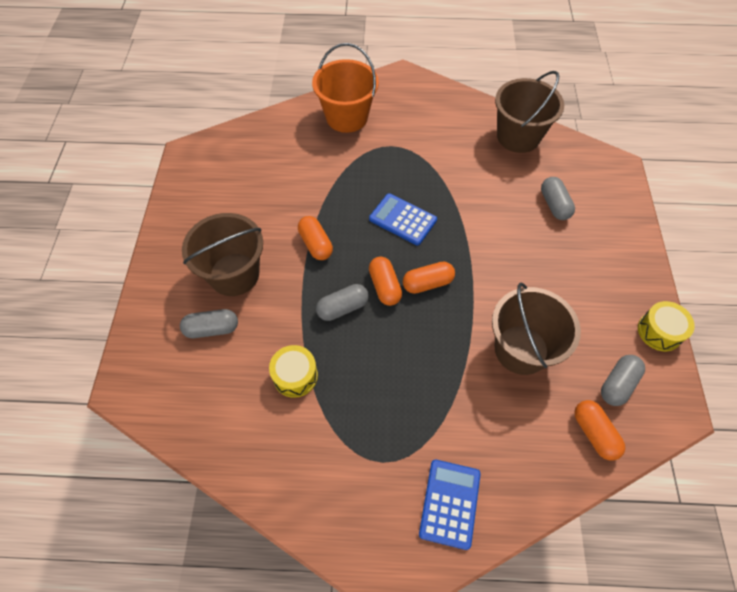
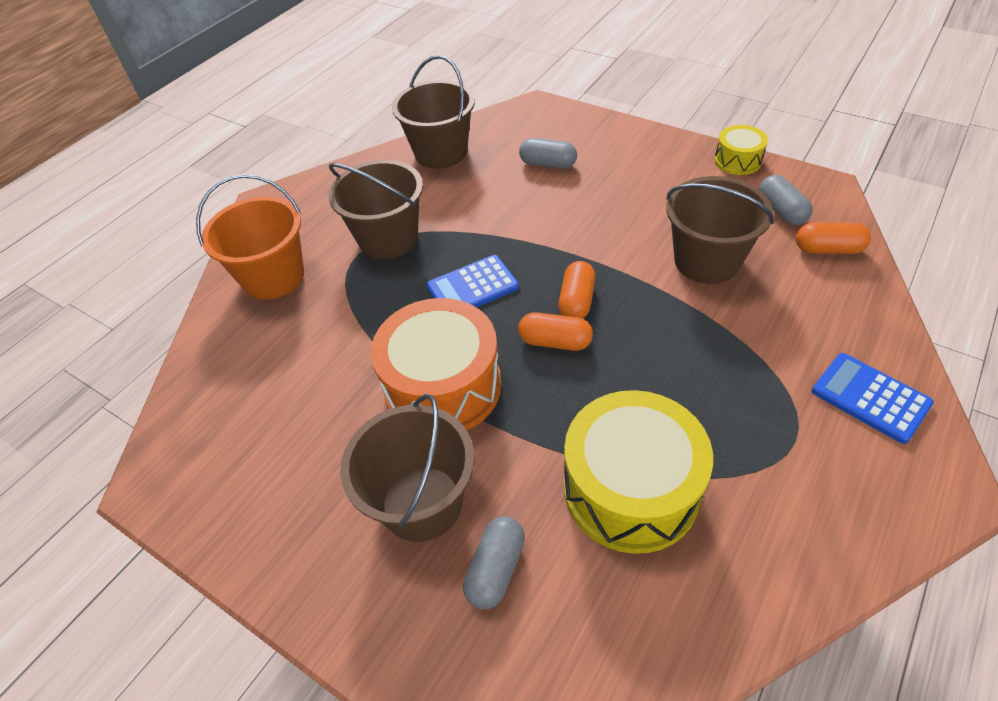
camera: 55 degrees left, 10 degrees down
(295, 376) = (631, 489): yellow drum -> yellow drum, size x1.99
(316, 244) = (443, 386): orange capsule -> orange drum
(343, 308) = (559, 395): grey capsule -> none
(415, 154) = (388, 239): none -> brown bucket

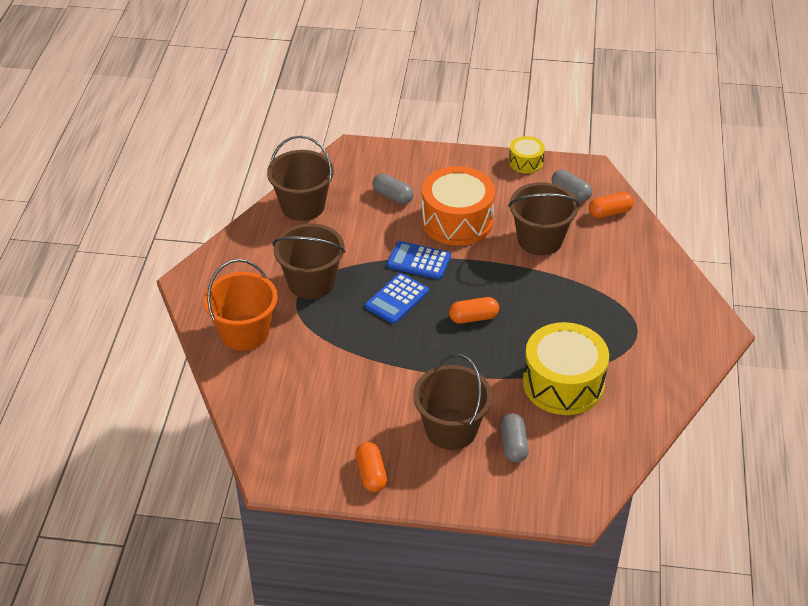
camera: 30 degrees left, 5 degrees down
(443, 386) = (420, 365): orange drum -> orange drum (457, 220)
(548, 164) = (393, 196): grey capsule -> grey capsule turned 45 degrees clockwise
(576, 301) = (472, 288): orange capsule -> orange capsule (371, 474)
(870, 398) = (666, 296): blue calculator -> blue calculator (419, 261)

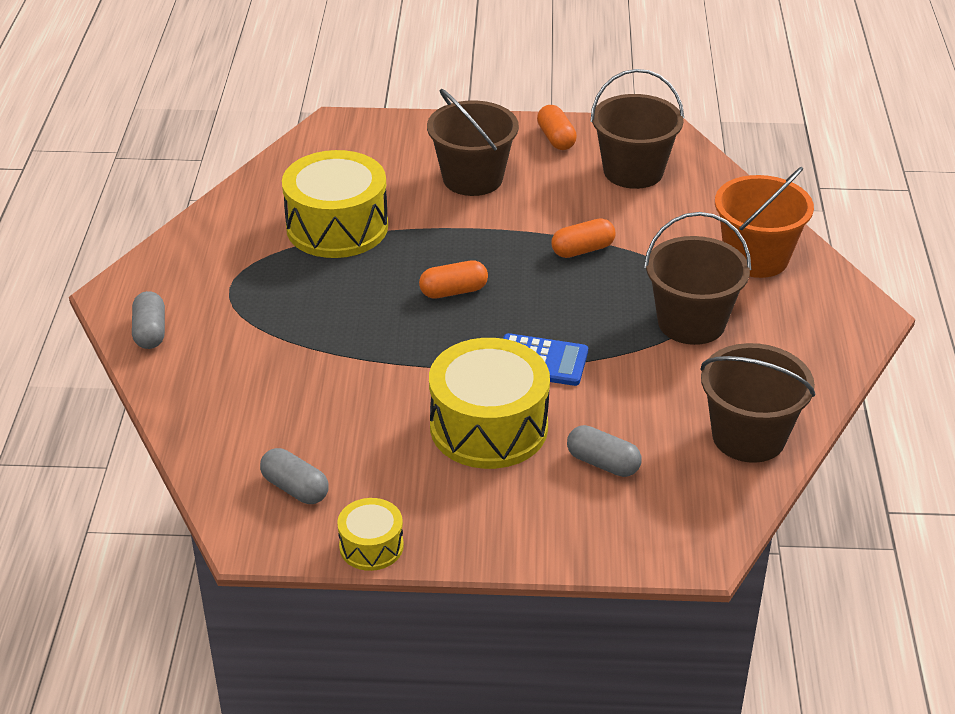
camera: 175 degrees right, 5 degrees down
(397, 299) = (563, 308): blue calculator -> none
(457, 220) = (489, 427): orange drum -> yellow drum
(513, 445) = (400, 169): grey capsule -> grey capsule (150, 332)
(540, 239) = (354, 404): brown bucket -> brown bucket (633, 171)
(610, 212) = (233, 456): orange capsule -> orange capsule (582, 250)

